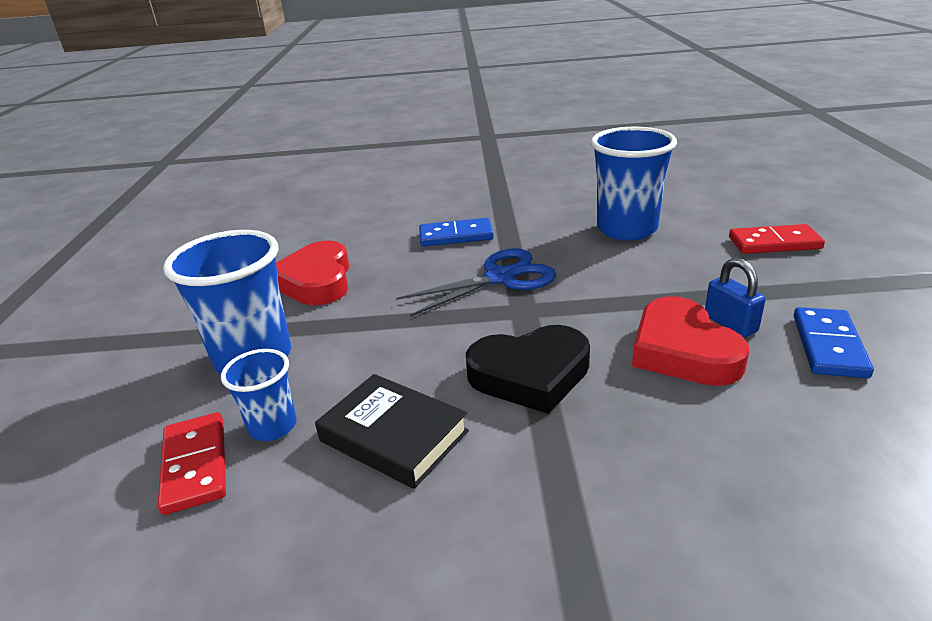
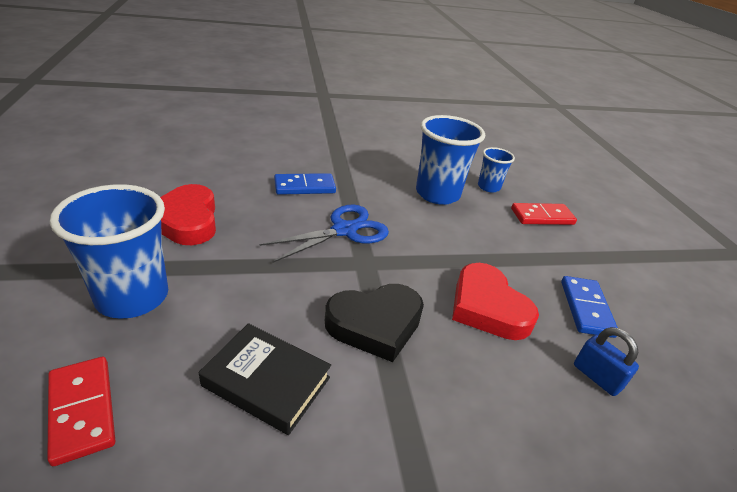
camera: 15 degrees left, 5 degrees up
(273, 426) = (156, 370): blue cup -> blue cup (488, 187)
(730, 324) = (518, 285): blue padlock -> blue padlock (596, 377)

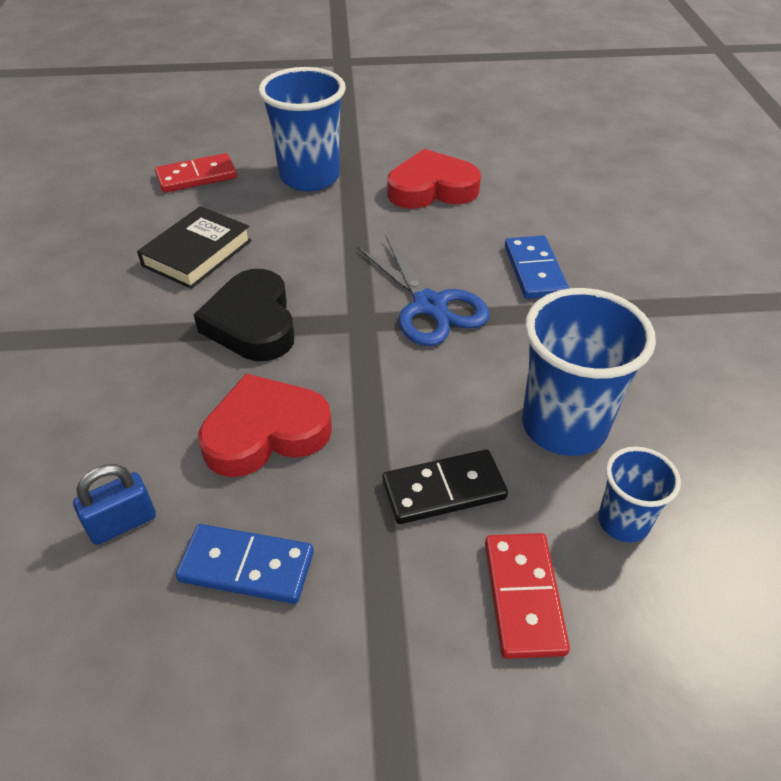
camera: 100 degrees right, 10 degrees up
(496, 234) = (444, 490): none -> black domino

